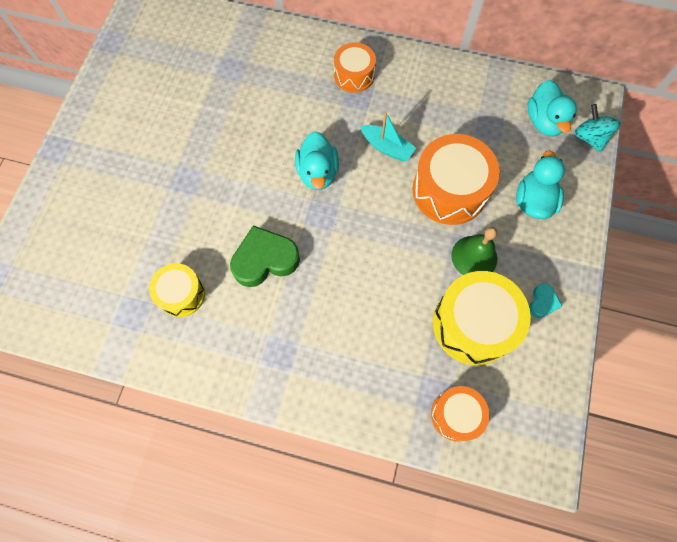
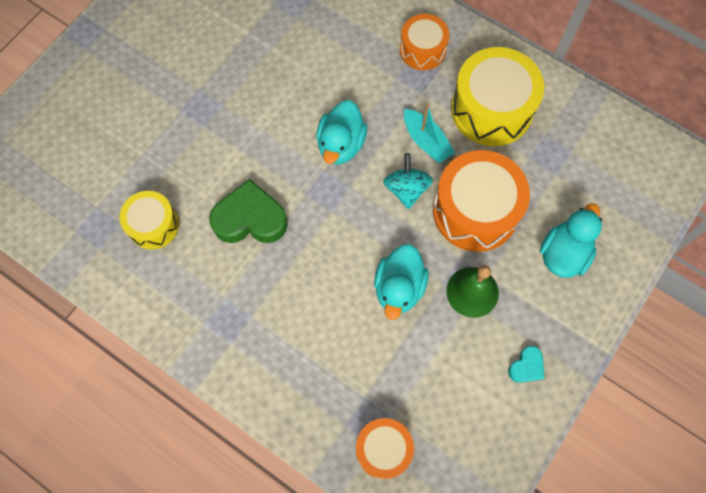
camera: 20 degrees right, 0 degrees up
(473, 324) = (441, 363): yellow drum -> yellow drum (491, 109)
(544, 121) = (615, 169): turquoise duck -> turquoise duck (399, 288)
(589, 138) = (659, 204): turquoise spinning top -> turquoise spinning top (406, 189)

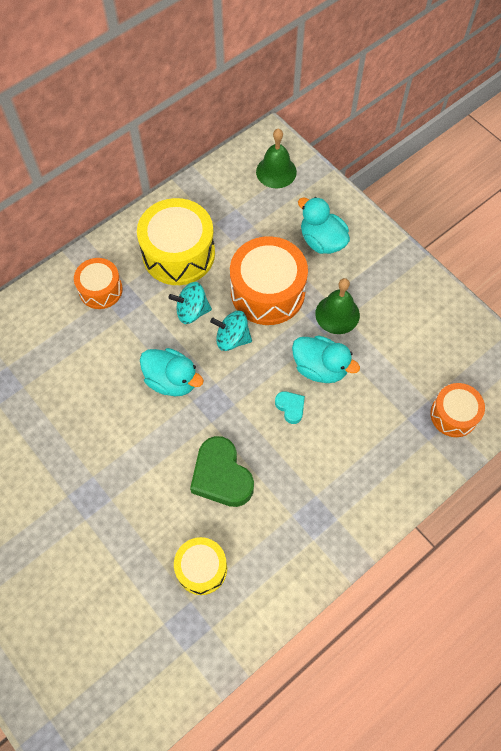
camera: 75 degrees left, 5 degrees down
(250, 219) = (221, 476): green heart -> green heart turned 45 degrees counterclockwise
(426, 141) = (192, 311): turquoise boat -> turquoise spinning top
(526, 367) = (407, 294): turquoise heart -> turquoise heart (290, 407)
(641, 180) = (276, 171): none -> green bell

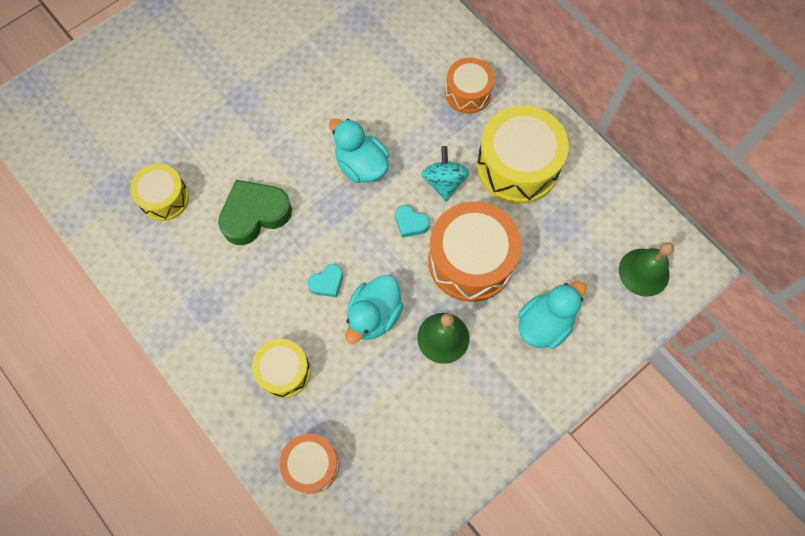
camera: 90 degrees right, 5 degrees up
(172, 380) = (361, 165): turquoise duck -> turquoise duck turned 105 degrees clockwise
(232, 338) = (410, 223): turquoise spinning top -> turquoise heart
(375, 441) = (284, 371): none -> yellow drum

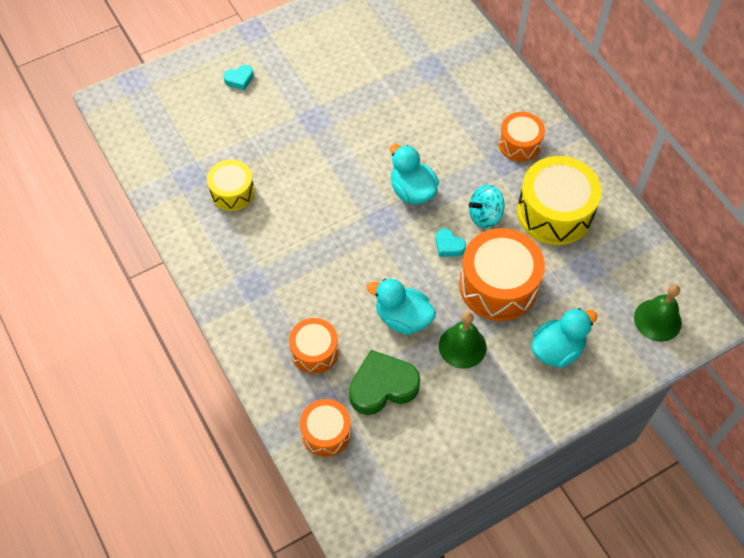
camera: 10 degrees right, 10 degrees down
(255, 214) = (310, 217): green heart -> green heart (382, 386)
(284, 371) = (314, 351): yellow drum -> orange drum
(327, 283) = (365, 284): turquoise heart -> turquoise heart (239, 79)
(374, 315) = (402, 318): turquoise duck -> turquoise duck turned 75 degrees clockwise
(444, 182) = (485, 216): turquoise spinning top -> turquoise spinning top turned 120 degrees counterclockwise

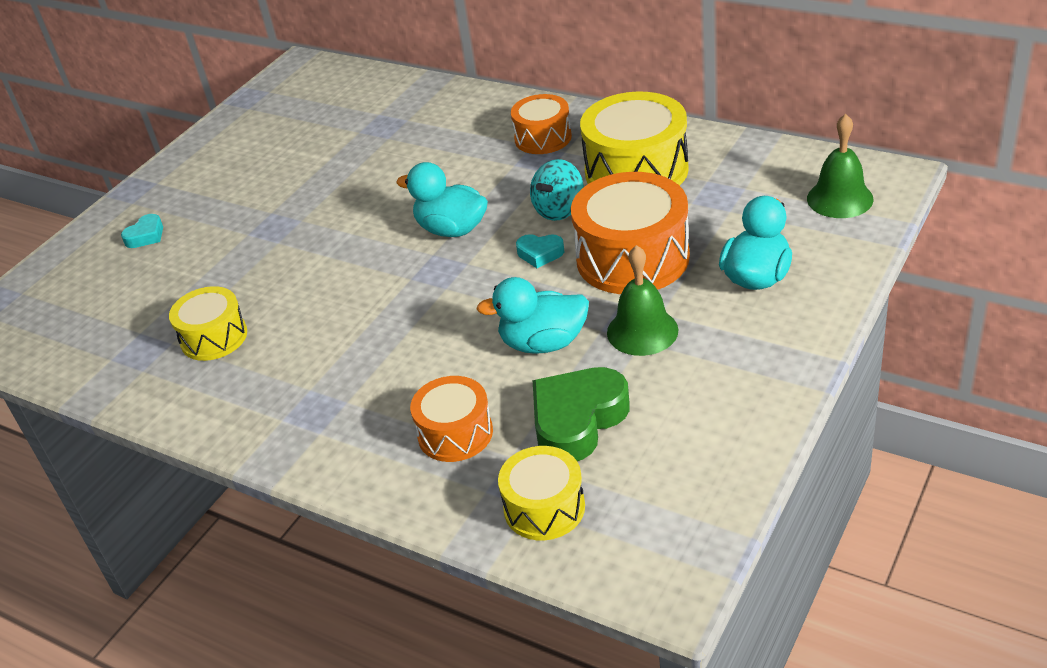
camera: 25 degrees left, 20 degrees down
(326, 433) = (544, 508): orange drum -> yellow drum

